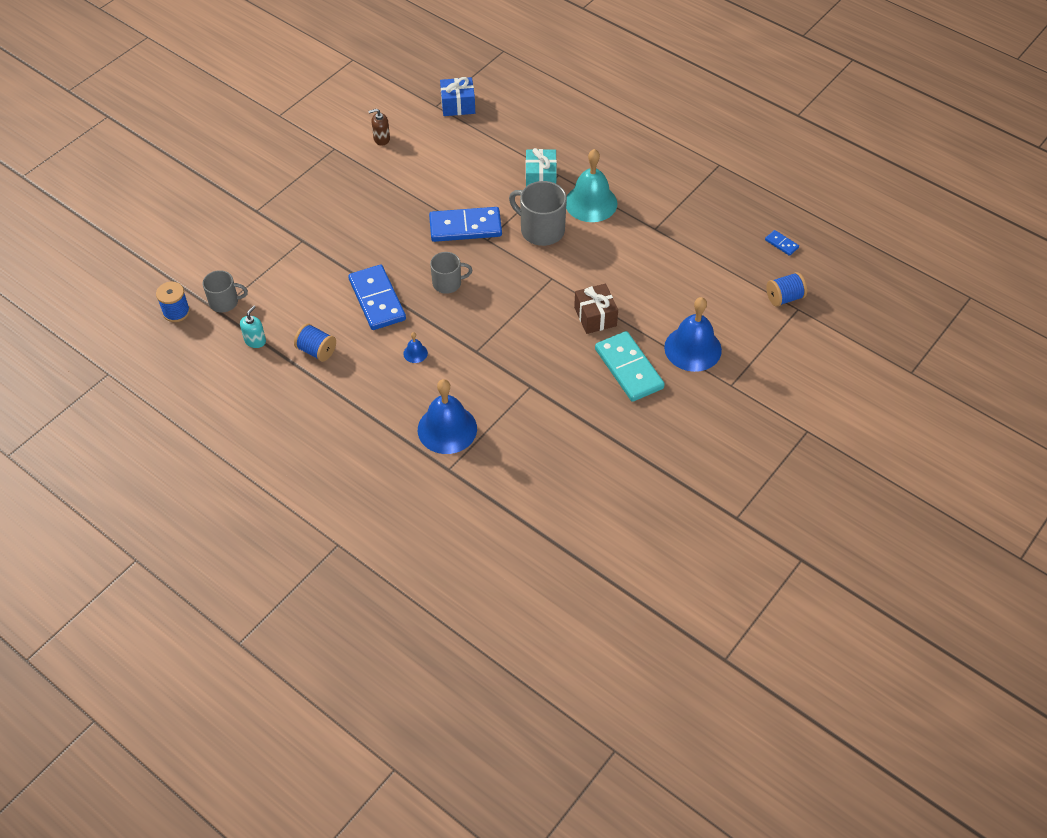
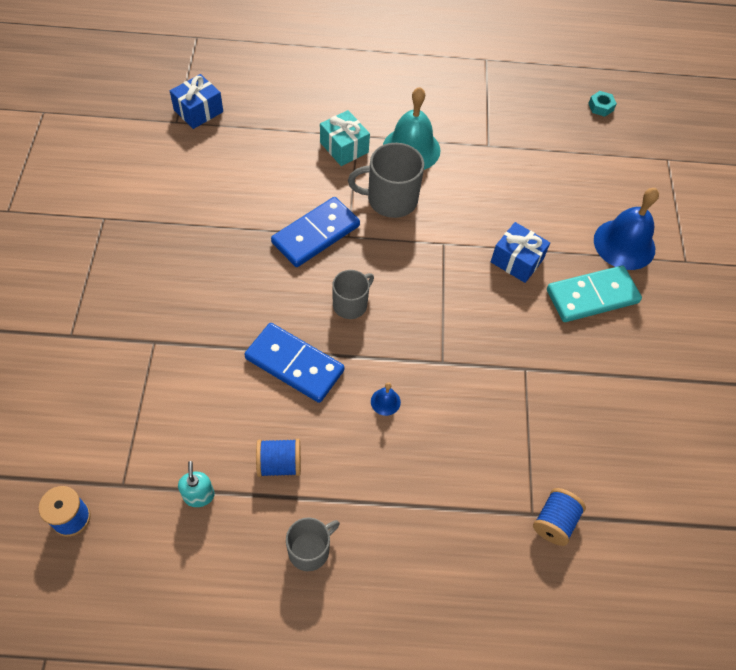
camera: 40 degrees left, 5 degrees up
(224, 302) = (122, 469): grey mug -> grey mug (310, 550)
(381, 139) = (148, 183): brown soap dispenser -> none
(447, 429) = (490, 468): blue bell -> none
(595, 316) = (517, 260): brown gift -> blue gift
(629, 368) = (592, 296): turquoise domino -> turquoise domino turned 45 degrees counterclockwise
(781, 244) = (600, 107): blue domino -> turquoise nut
(784, 298) = (648, 155): blue spool -> blue spool (554, 522)

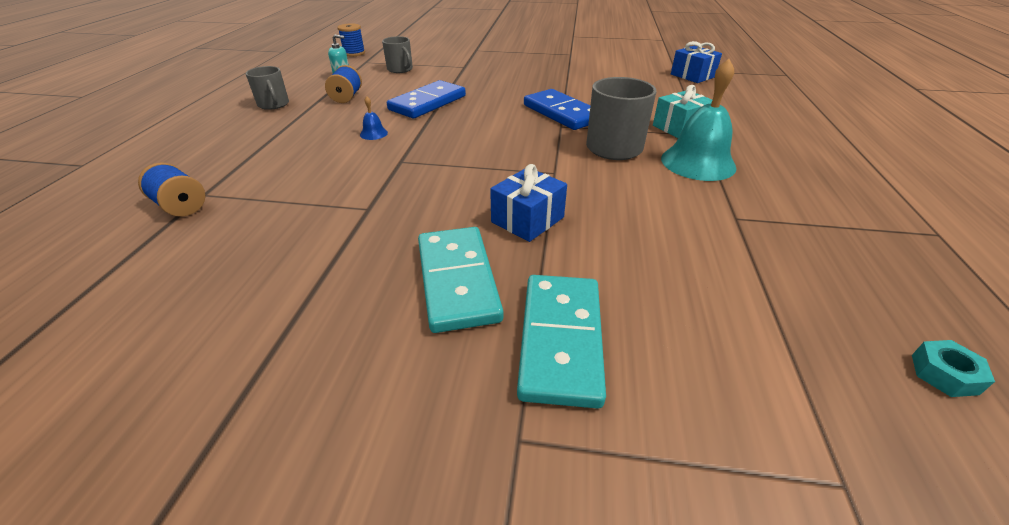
camera: 100 degrees right, 20 degrees down
(350, 304) = (481, 124): grey mug -> grey mug (400, 69)
(624, 244) = (561, 340): blue bell -> turquoise domino

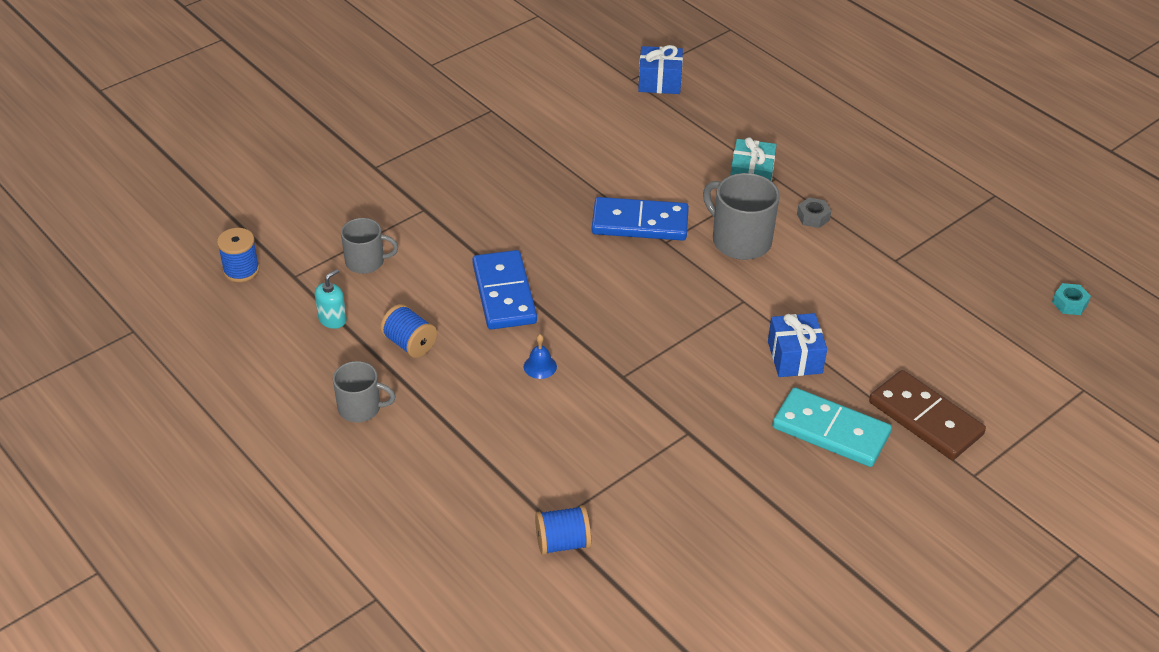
camera: 50 degrees left, 5 degrees up
(561, 340) = (925, 418): turquoise domino -> brown domino
(698, 162) = (813, 217): turquoise bell -> grey nut

